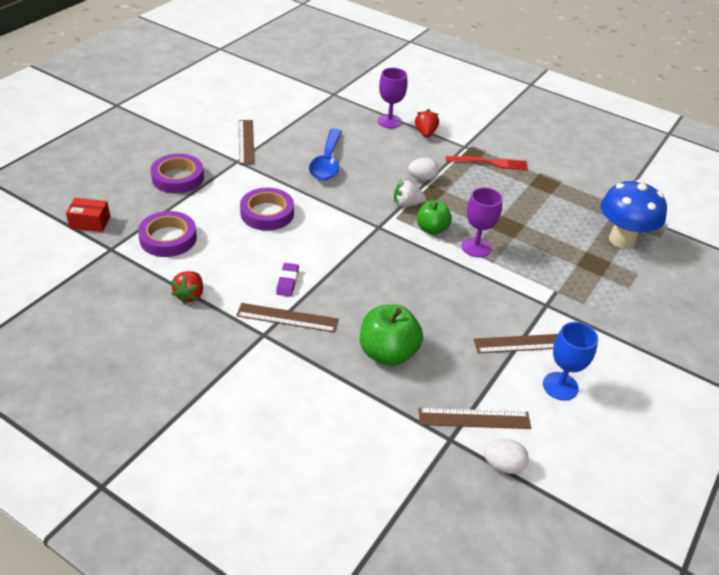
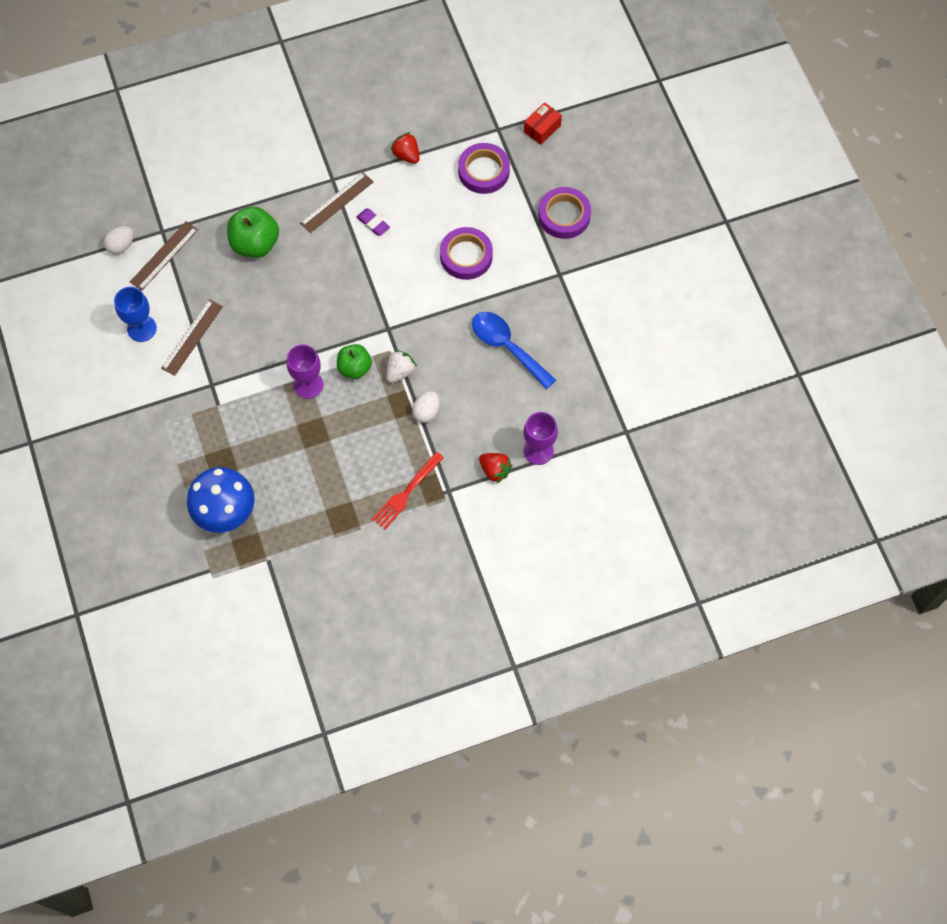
camera: 130 degrees right, 25 degrees up
(246, 141) = (587, 298): brown ruler -> none

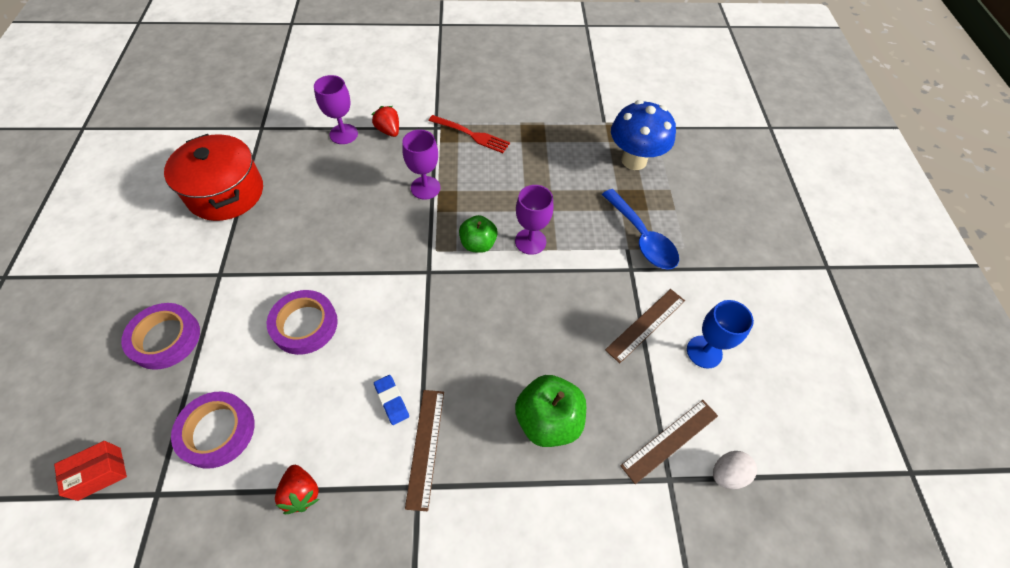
camera: 165 degrees left, 10 degrees down
(336, 202) = (425, 447): brown ruler -> brown ruler turned 60 degrees counterclockwise
(373, 223) = (392, 401): purple eraser -> blue eraser
(400, 371) = (434, 228): white strawberry -> none
(406, 493) = (472, 135): red fork -> red fork turned 60 degrees clockwise
(426, 412) = (425, 188): white egg -> purple goblet
(507, 347) = (318, 220): blue spoon -> blue spoon (641, 237)
(607, 348) = (226, 193): none -> red pot

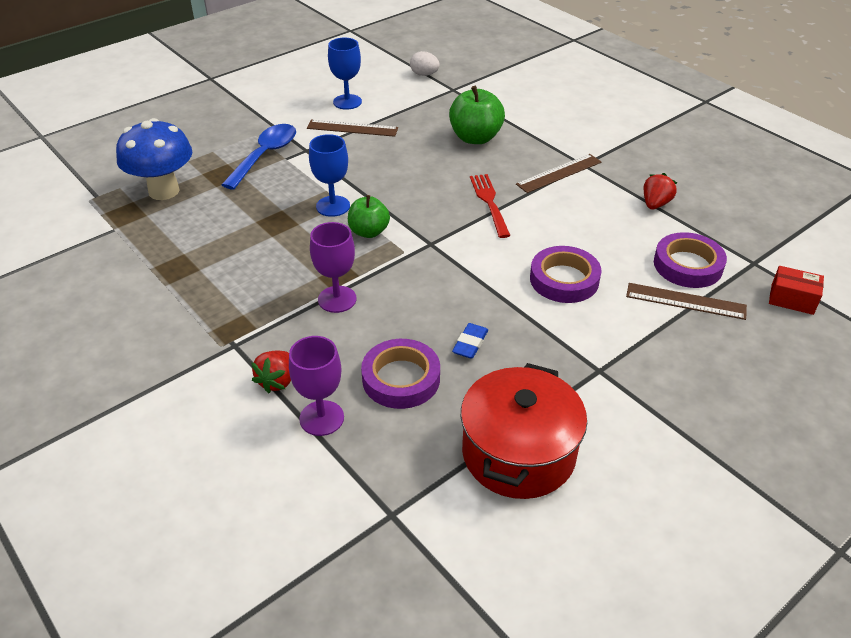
camera: 125 degrees left, 15 degrees down
(165, 338) = (688, 352): purple tape -> purple tape (401, 378)
(392, 401) = (553, 202): blue eraser -> blue eraser (470, 344)
(472, 135) = (221, 309): red fork -> red fork (489, 202)
(530, 241) = (333, 206): purple goblet -> blue goblet
(670, 440) = (428, 96): brown ruler -> brown ruler (685, 301)

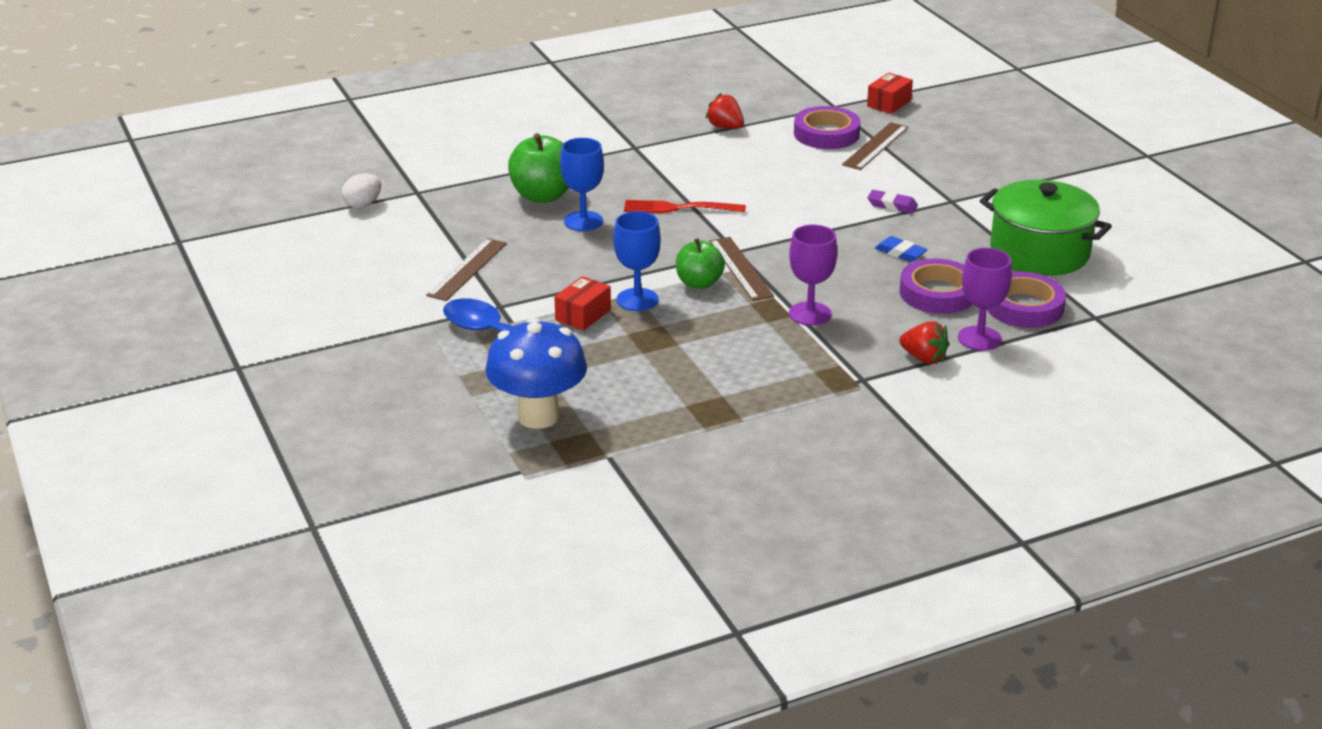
camera: 75 degrees left, 10 degrees down
(303, 186) = (583, 315): none -> red box
(347, 102) = (396, 265): blue goblet -> blue goblet (583, 221)
(518, 453) = (1039, 252): red pot -> green pot
(559, 173) = (644, 162): brown ruler -> brown ruler (740, 268)
(564, 279) = (824, 193): purple tape -> purple tape (1024, 306)
(564, 327) = (892, 205): none -> purple eraser

